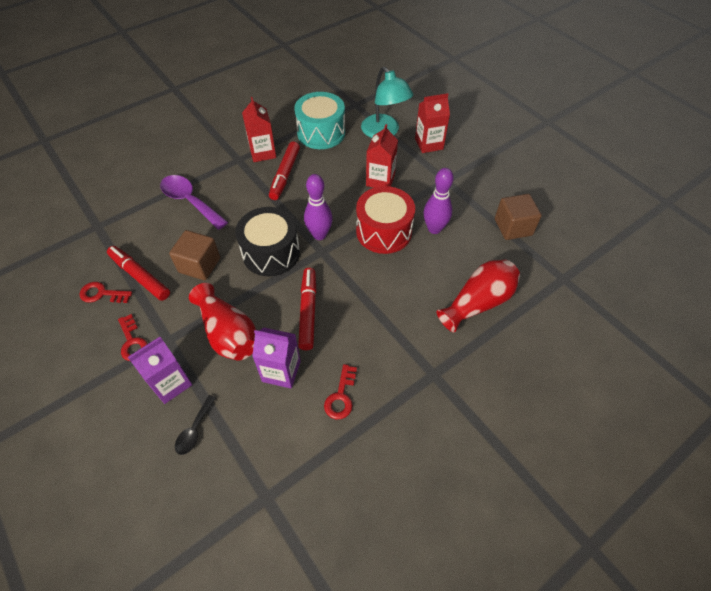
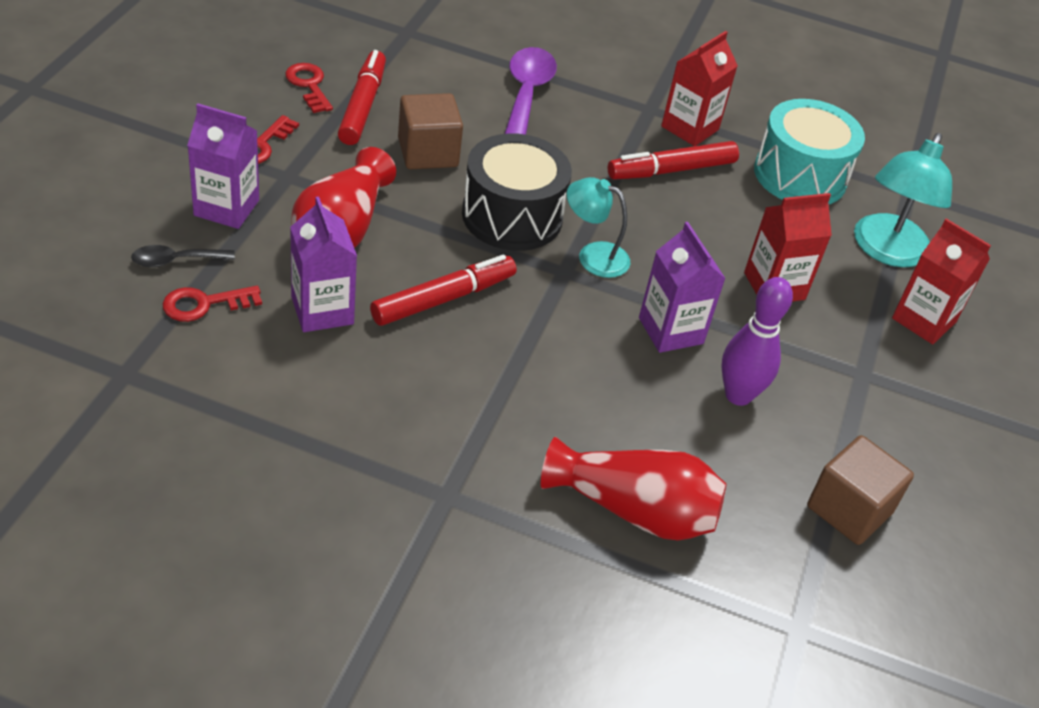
camera: 50 degrees right, 10 degrees down
(319, 235) = (593, 256): purple bowling pin -> turquoise lamp
(341, 396) = (328, 393): red key -> red key (204, 304)
(384, 231) = (671, 331): red drum -> purple carton

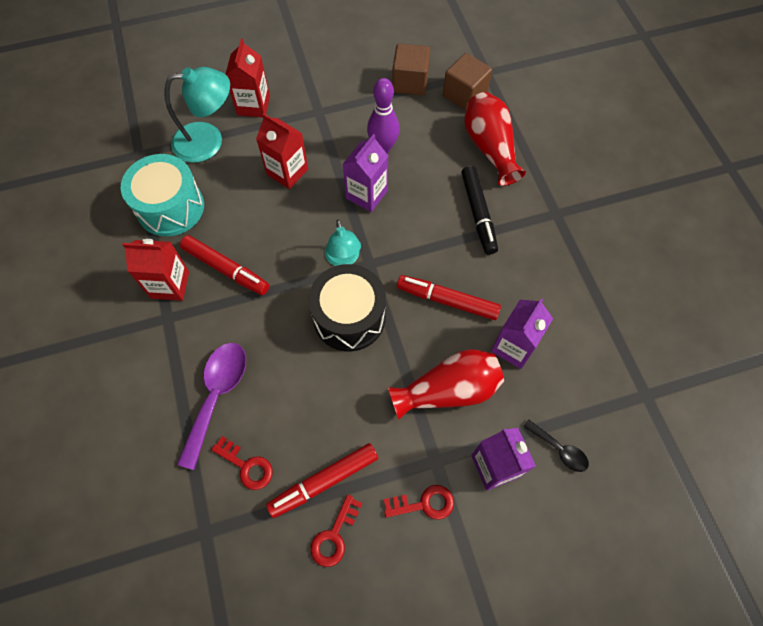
camera: 120 degrees left, 20 degrees up
(204, 304) = (570, 404): red key -> red key (246, 466)
(428, 153) = (335, 403): brown cube -> brown cube (464, 95)
(526, 95) = (217, 395): purple spoon -> purple spoon turned 135 degrees clockwise
(533, 413) = (478, 213): none -> black marker

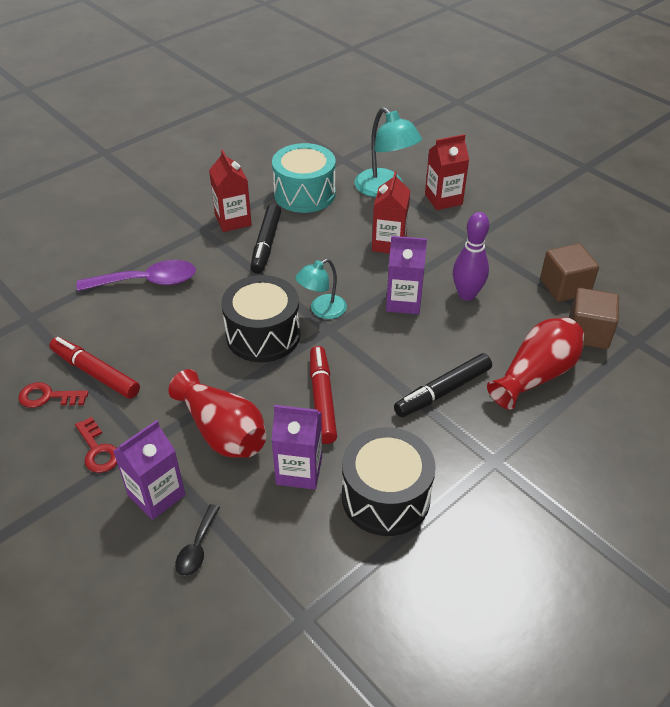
camera: 65 degrees right, 20 degrees down
(226, 269) = (266, 244): red marker -> black marker
(246, 466) = (92, 321): red key -> none
(562, 297) = (385, 497): none -> black drum

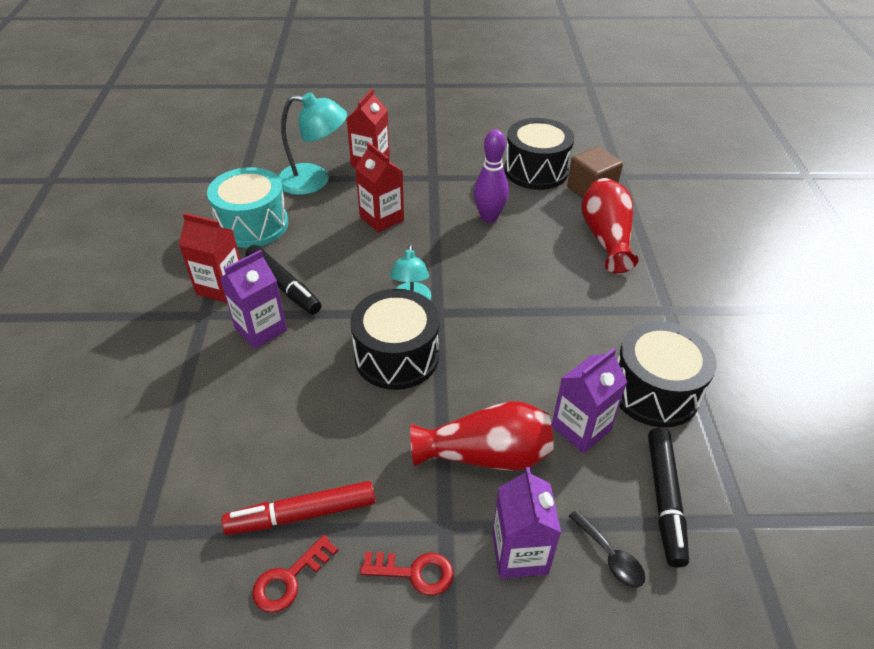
camera: 50 degrees left, 0 degrees up
(147, 282) = (221, 397): purple spoon -> none
(322, 399) = (514, 365): red marker -> none
(403, 302) = (457, 252): purple carton -> purple carton (261, 329)
(443, 391) = (575, 292): black marker -> black marker (664, 499)
(564, 287) = (536, 170): brown cube -> black drum

